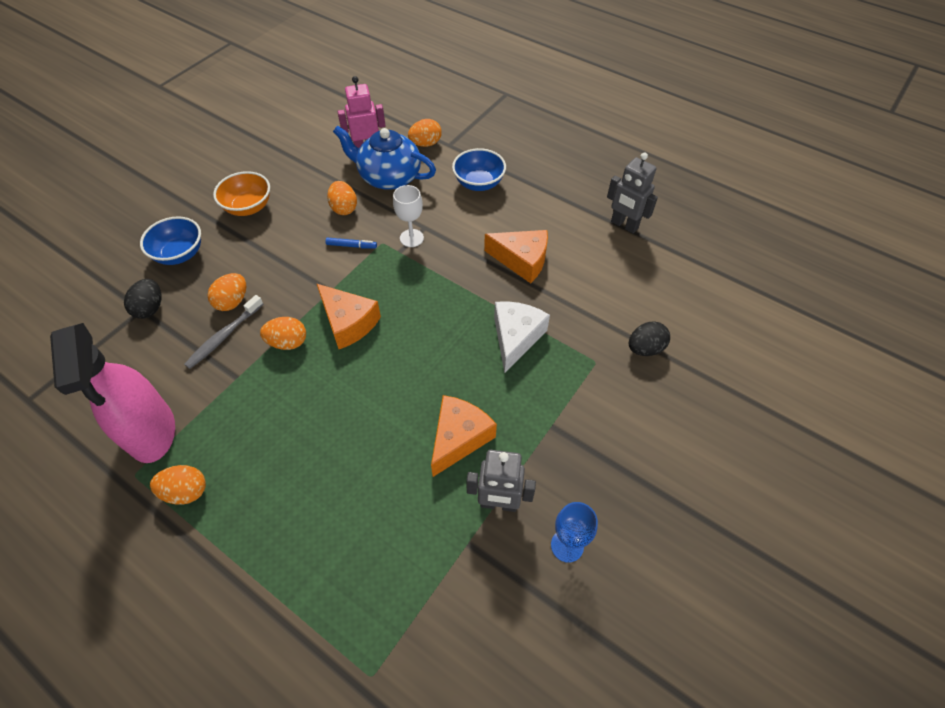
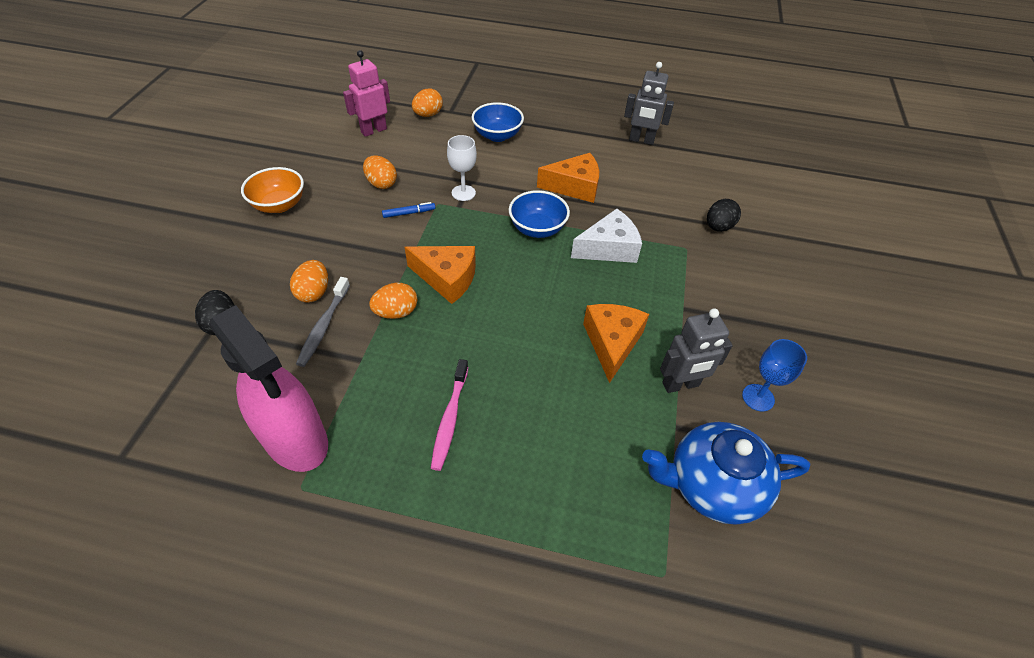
camera: 25 degrees left, 5 degrees down
(180, 254) = (227, 265): blue bowl -> blue bowl (537, 229)
(186, 491) = (370, 483): orange egg -> none
(277, 459) = (450, 419): none -> pink toothbrush
(388, 177) = (409, 148): blue teapot -> blue teapot (712, 485)
(516, 338) = (609, 248): white cheese -> white cheese turned 75 degrees clockwise

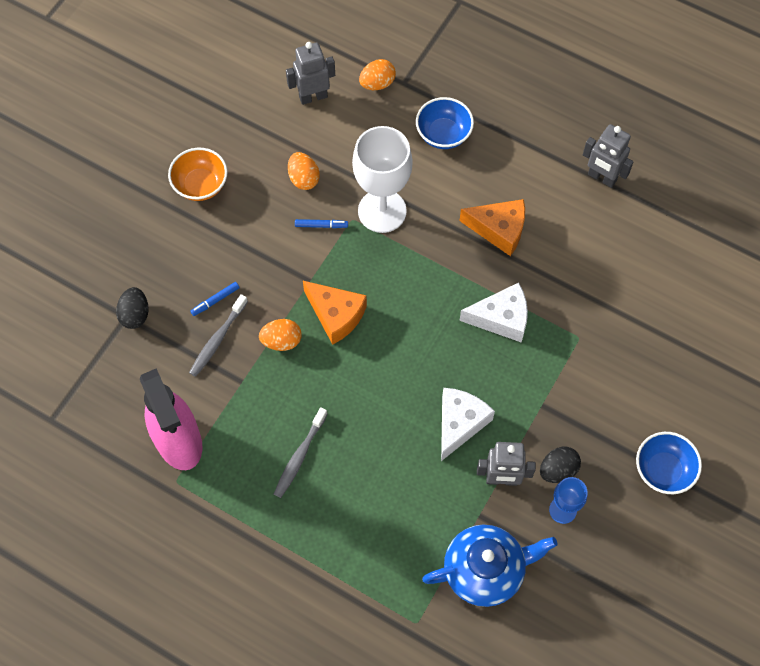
camera: 20 degrees right, 15 degrees up
(314, 292) = (215, 300): orange egg -> blue marker
(373, 130) = (313, 96): pink robot -> grey robot
(450, 419) = (300, 456): pink toothbrush -> grey toothbrush
(463, 193) = (382, 211): white goblet -> white goblet, size x1.94
(537, 229) = (440, 277): blue bowl -> blue bowl (663, 470)
(612, 343) = (459, 423): orange cheese -> white cheese
(712, 485) = (485, 570): blue teapot -> blue teapot turned 150 degrees clockwise
(718, 227) = (625, 320): black egg -> black egg (558, 470)

